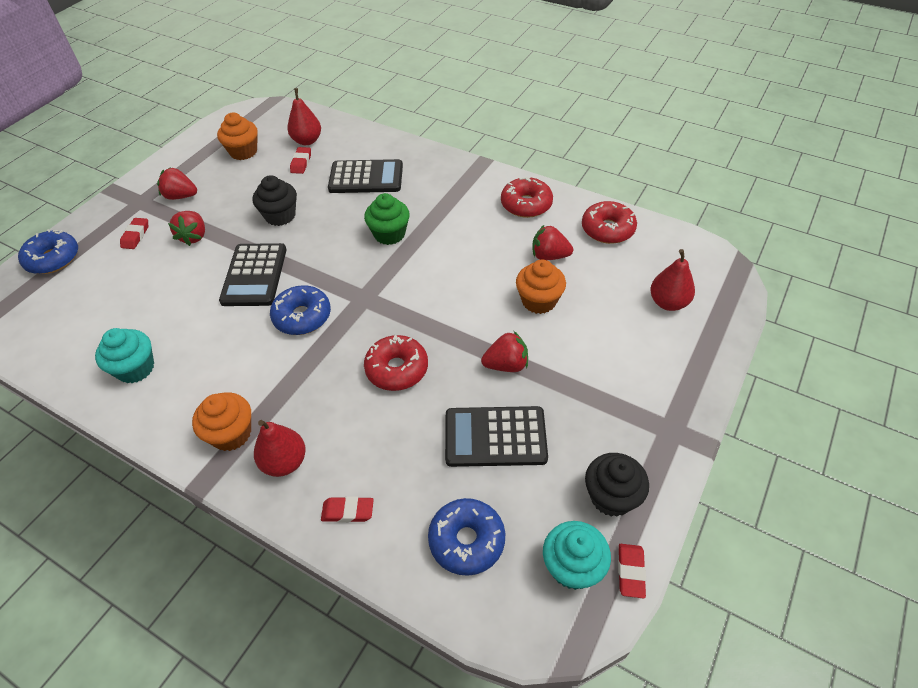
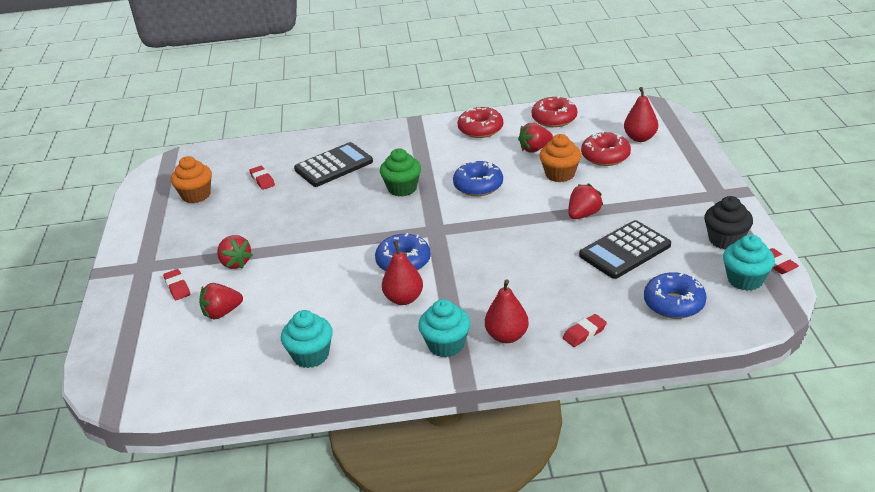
camera: 35 degrees left, 15 degrees down
(53, 259) = (116, 338): blue donut -> blue donut (478, 186)
(181, 196) = (181, 246): red strawberry -> red strawberry (222, 313)
(231, 434) = (446, 345): orange cupcake -> turquoise cupcake
(254, 275) = (327, 259): black calculator -> none
(280, 216) = (294, 217): black cupcake -> none
(307, 141) = (246, 165): red pear -> red pear (404, 299)
(397, 369) = (514, 253): red donut -> red donut (605, 156)

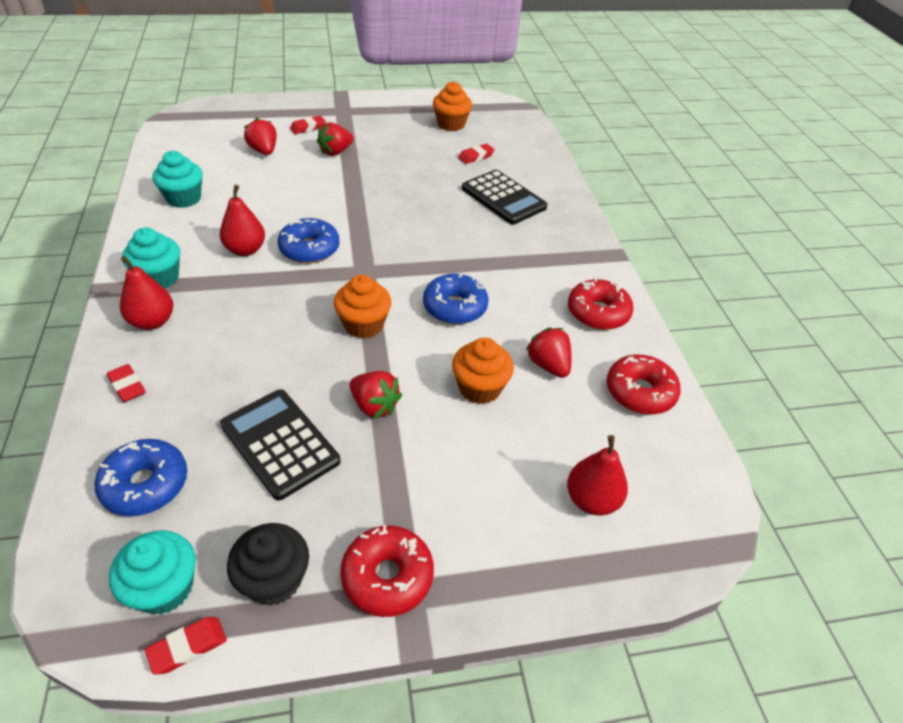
camera: 80 degrees right, 10 degrees up
(402, 188) = (453, 246): green cupcake -> none
(501, 225) = (363, 325): none -> orange cupcake
(605, 156) = (531, 446): red donut -> red donut (387, 576)

